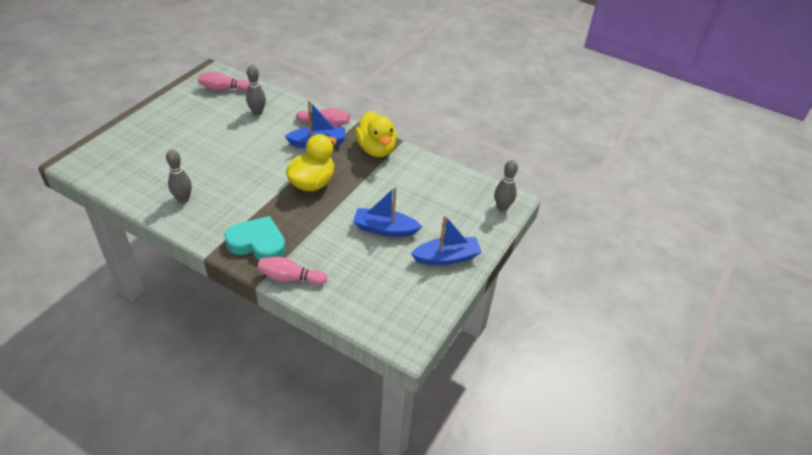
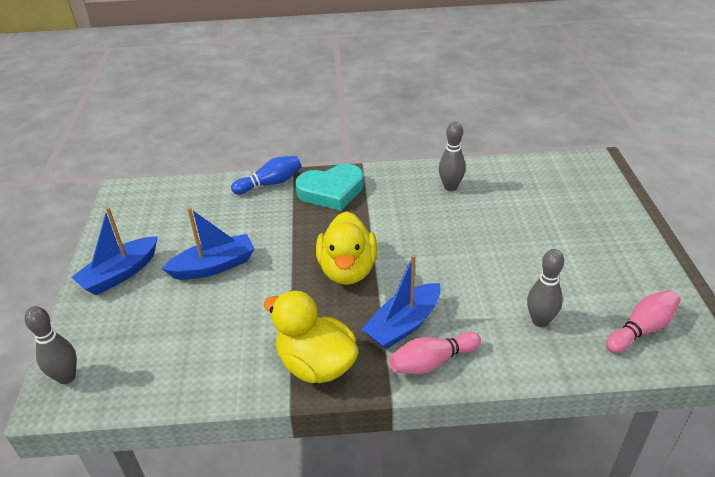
camera: 150 degrees right, 5 degrees down
(290, 278) = (270, 183): pink bowling pin -> blue bowling pin

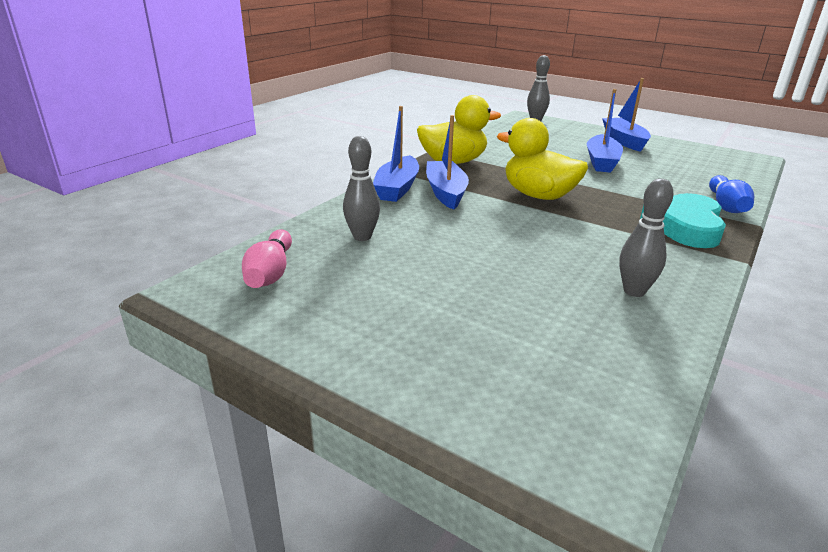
camera: 125 degrees right, 10 degrees down
(432, 362) = (397, 188): pink bowling pin -> blue boat

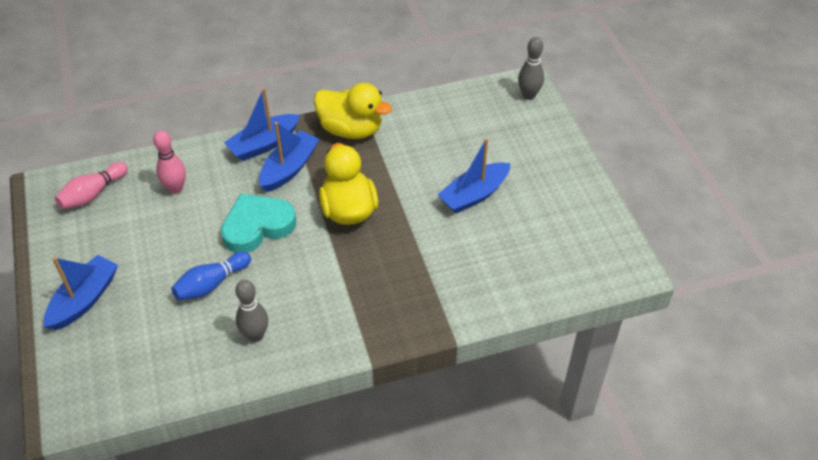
camera: 40 degrees right, 20 degrees up
(362, 237) = (176, 188): grey bowling pin -> pink bowling pin
(624, 141) = (555, 175): blue boat -> blue boat (84, 300)
(685, 226) = (394, 306): turquoise heart -> turquoise heart (257, 226)
(726, 206) = (471, 307): blue bowling pin -> blue bowling pin (211, 284)

